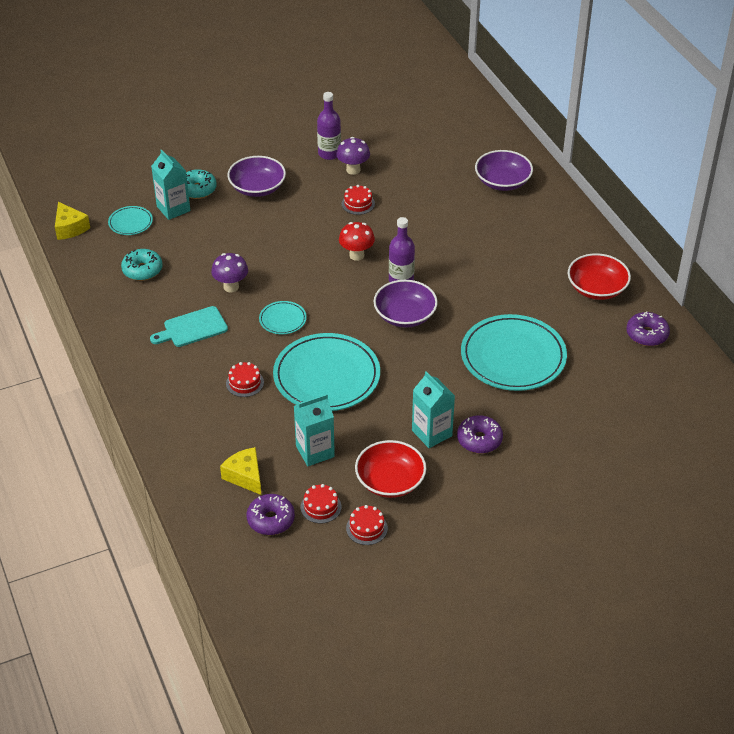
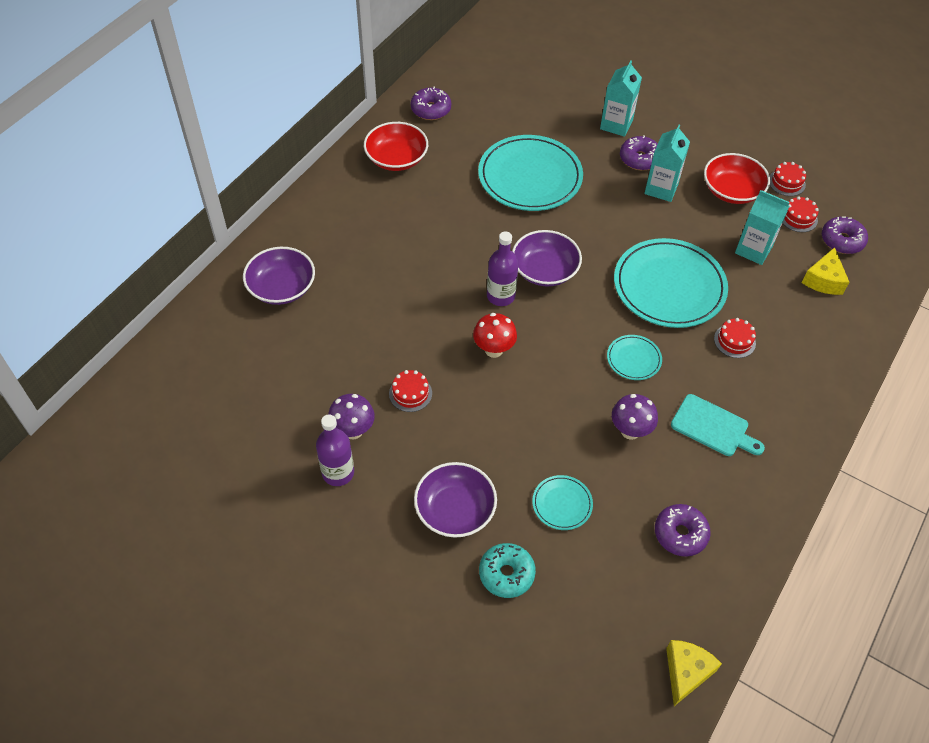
camera: 125 degrees left, 10 degrees up
(130, 222) = (620, 607): turquoise plate -> turquoise plate (562, 504)
(142, 270) = (680, 534): turquoise donut -> purple donut
(173, 208) = (560, 576): turquoise carton -> turquoise carton (616, 124)

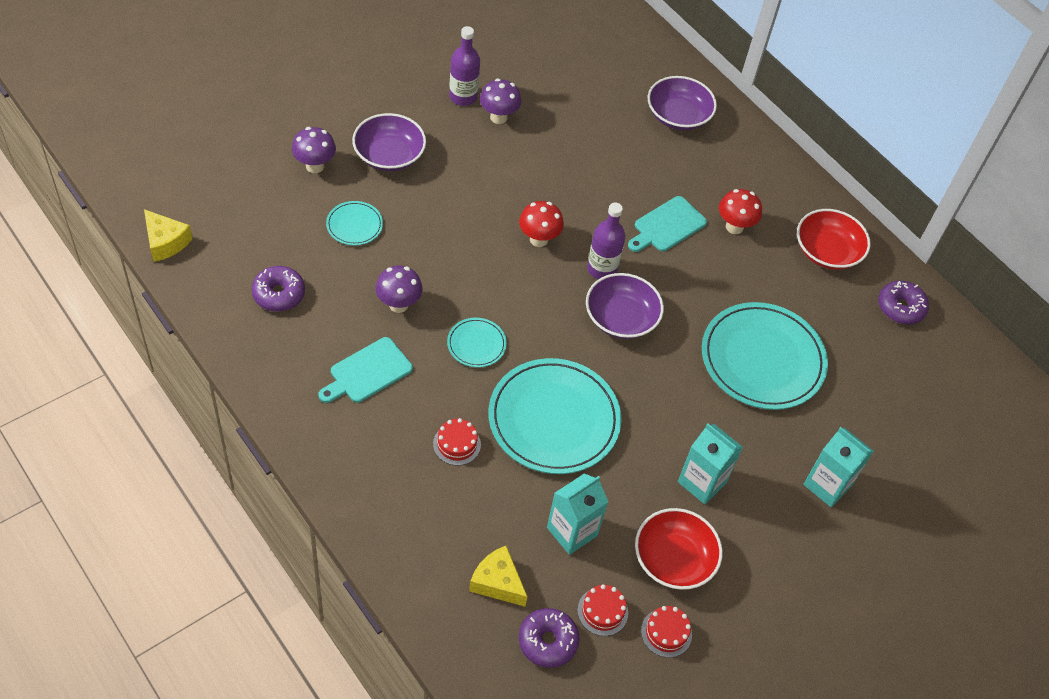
camera: 105 degrees right, 0 degrees up
(402, 219) = (734, 227): none -> red mushroom
(410, 393) = (518, 165): red cake -> none
(426, 264) = (667, 226): none -> turquoise cutting board
(506, 574) = (315, 166): turquoise donut -> purple mushroom
(639, 159) = (759, 483): purple donut -> none

